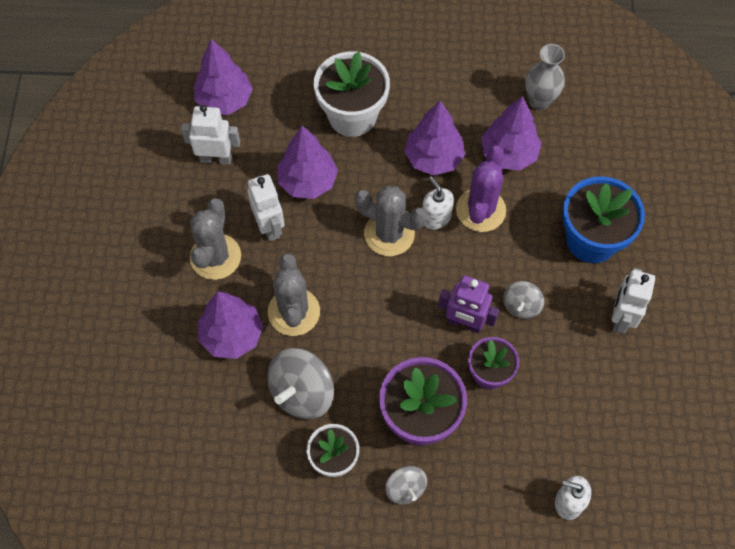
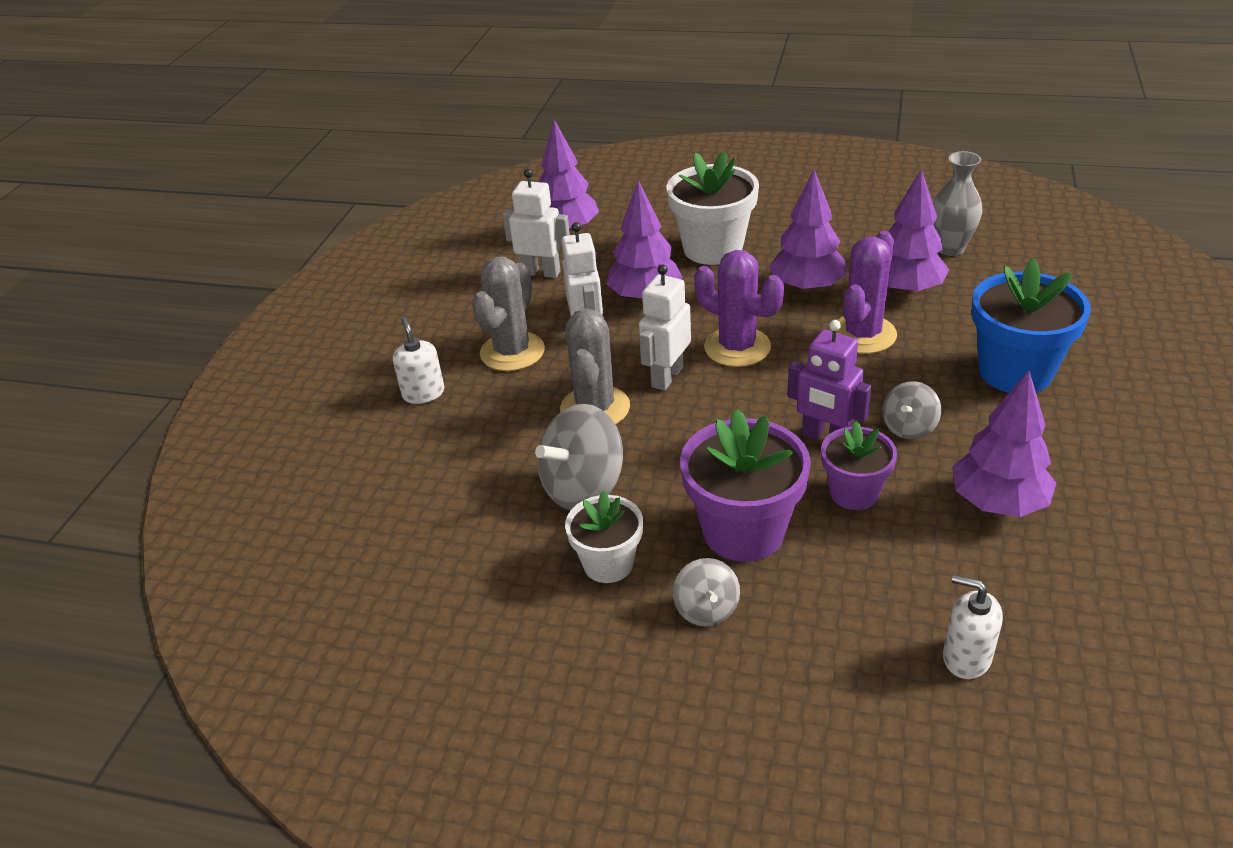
camera: 15 degrees right, 25 degrees down
(232, 335) = (508, 423): purple tree -> purple tree (997, 503)
(389, 234) = (737, 347): grey cactus -> purple cactus
(435, 218) = (801, 337): white soap dispenser -> white soap dispenser (423, 393)
(621, 318) = (1057, 452): white robot -> white robot (667, 377)

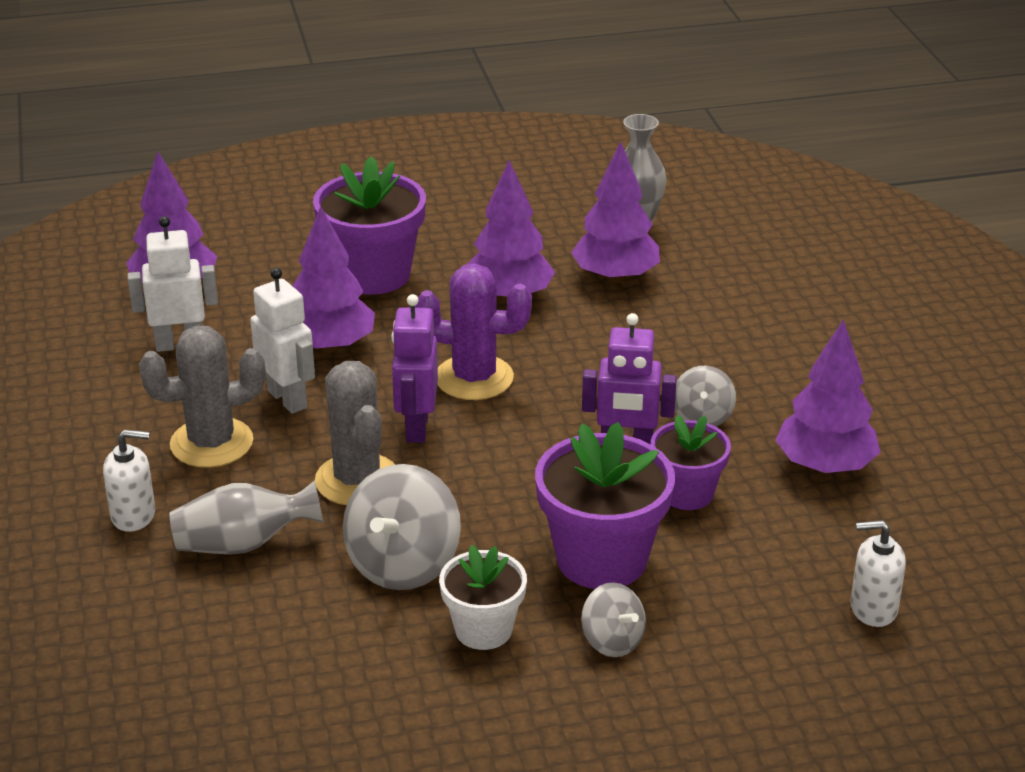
camera: 30 degrees left, 5 degrees down
(423, 393) = (133, 515): white soap dispenser -> white soap dispenser turned 135 degrees clockwise
(480, 437) = (243, 544): none -> grey vase
(512, 352) = (211, 443): grey cactus -> grey cactus turned 75 degrees clockwise
(667, 377) = (416, 427): white robot -> purple robot
(713, 249) = (373, 275): white flower pot -> purple flower pot
(862, 334) = (599, 334): purple cactus -> none
(1015, 372) = (771, 338): blue flower pot -> none

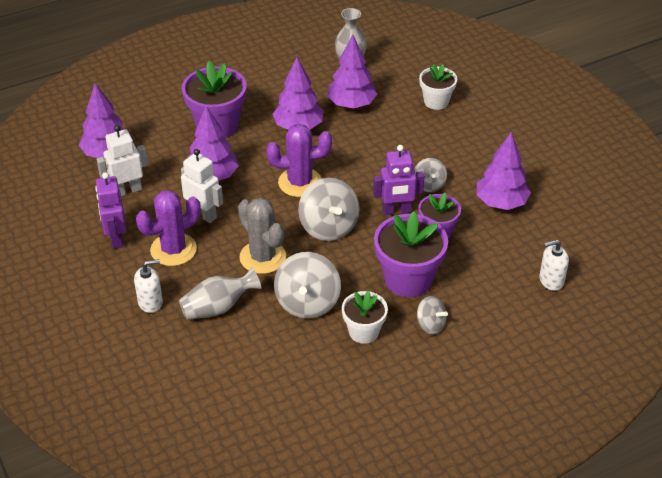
camera: 15 degrees left, 10 degrees up
(211, 443) = (173, 250): grey cactus -> purple cactus
(416, 427) = (281, 219): purple robot -> purple robot (116, 238)
(494, 453) = (328, 227): none -> grey spinning top
(767, 294) = (436, 101): none -> white flower pot

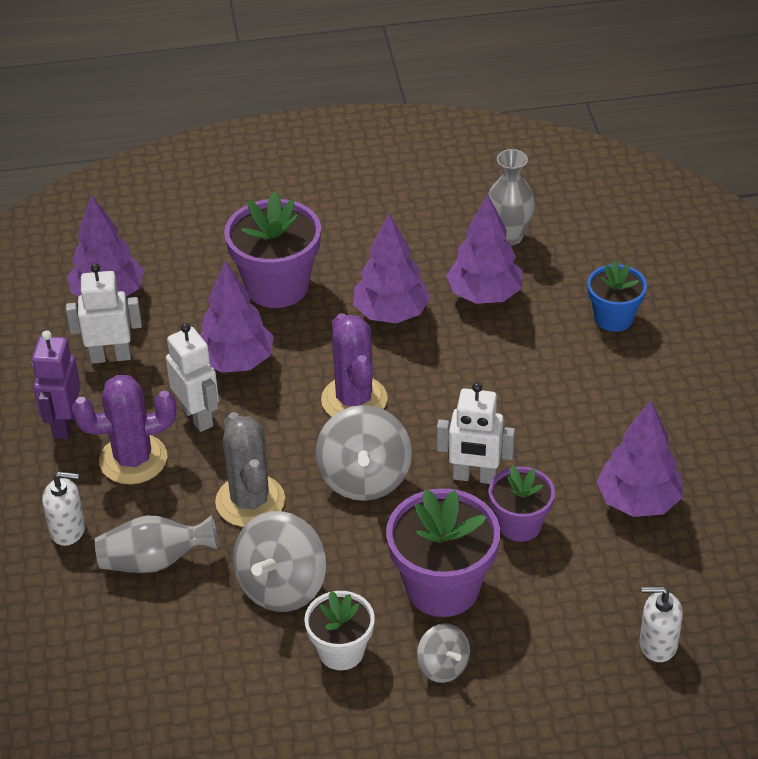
camera: 20 degrees right, 0 degrees up
(300, 182) = (354, 400): purple cactus -> purple cactus turned 60 degrees clockwise
(396, 211) = (474, 477): purple robot -> white robot
(429, 185) = (542, 447): grey spinning top -> none
(436, 101) = (613, 318): white flower pot -> blue flower pot

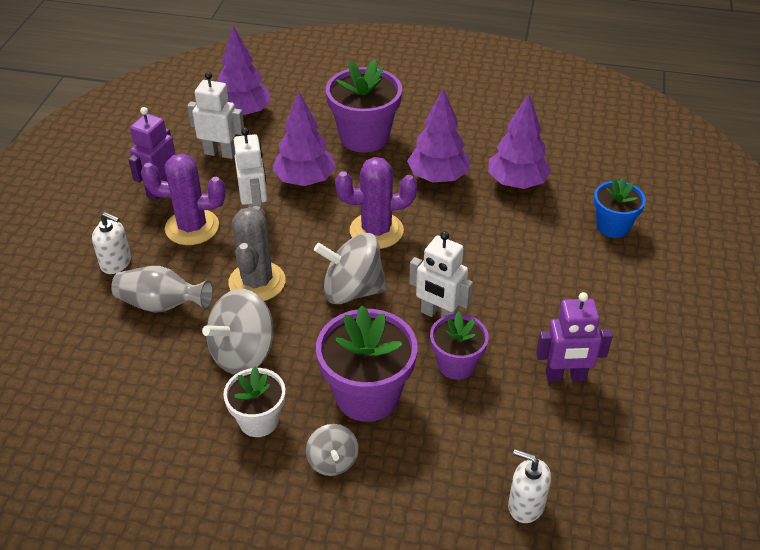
camera: 20 degrees right, 0 degrees up
(354, 400) = (376, 231): purple cactus -> purple cactus turned 75 degrees clockwise
(364, 478) = (352, 290): grey spinning top -> grey spinning top turned 75 degrees clockwise
(509, 236) = (557, 147): grey vase -> none
(638, 501) = (565, 376): purple tree -> purple robot

